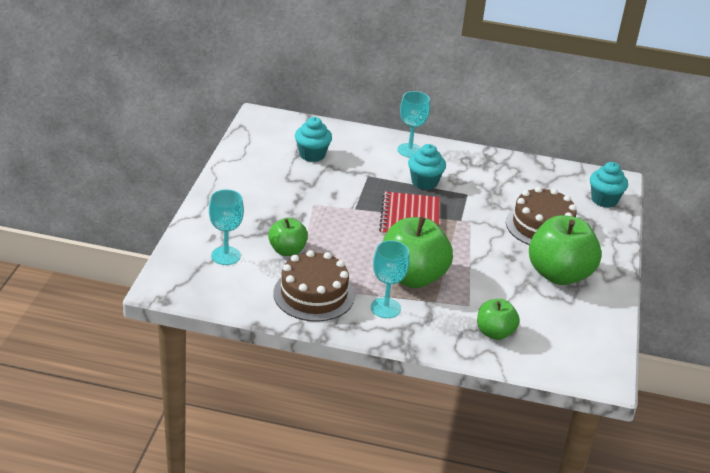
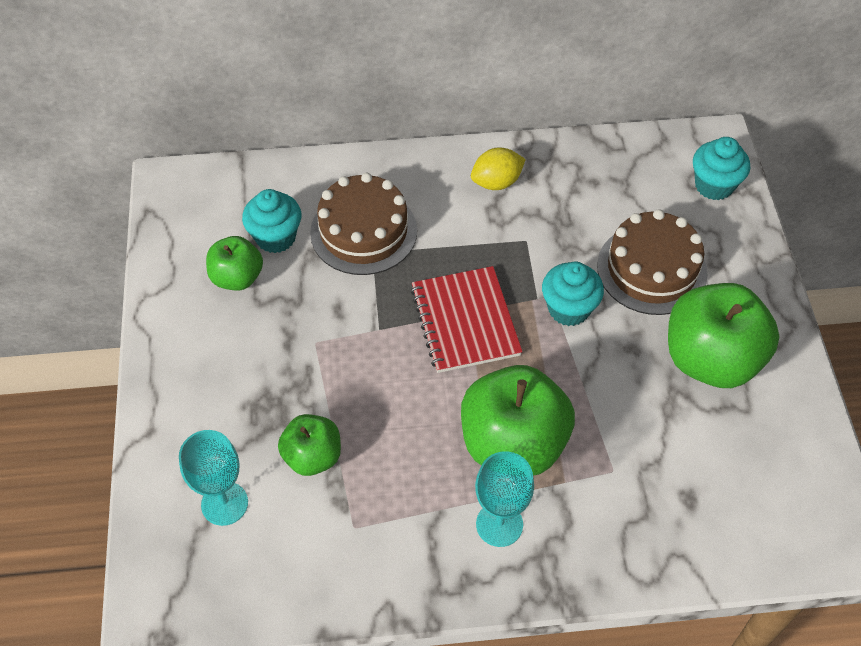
camera: 15 degrees left, 20 degrees up
(314, 294) = (385, 536): brown cake -> brown cake (363, 231)
(409, 150) = (413, 178): turquoise goblet -> none
(424, 182) = (458, 238): turquoise cupcake -> turquoise cupcake (569, 309)
(462, 164) = (496, 182): none -> yellow lemon
(494, 333) = (669, 515): green apple -> green apple (237, 278)

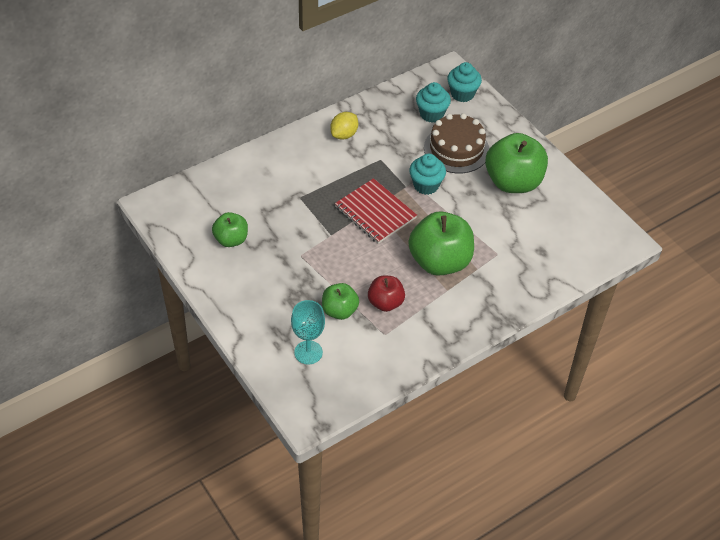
camera: 30 degrees left, 5 degrees down
(276, 237) = (238, 210): turquoise cupcake -> turquoise cupcake (431, 114)
(363, 231) = (287, 188): brown cake -> none
(388, 475) = (385, 303): none -> red apple
(499, 524) = (457, 301): turquoise goblet -> none

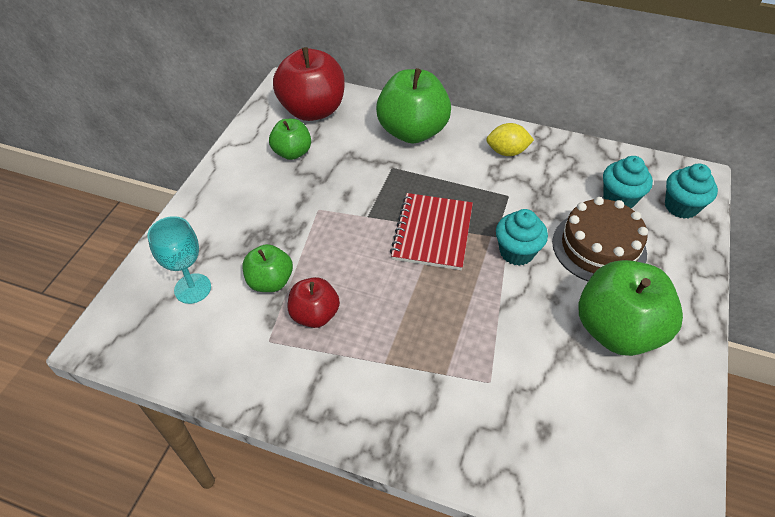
camera: 55 degrees right, 0 degrees up
(197, 205) = (312, 110): none -> red apple
(440, 262) = (420, 330): green apple -> green apple (412, 132)

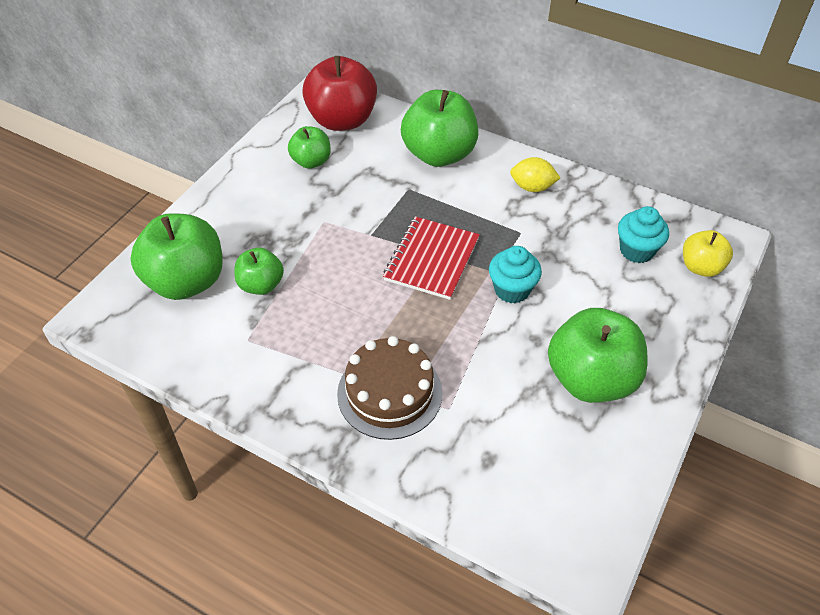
camera: 10 degrees right, 0 degrees up
(192, 288) = (186, 281): turquoise goblet -> green apple
(315, 315) = (296, 322): red apple -> none
(599, 247) = (598, 297): brown cake -> brown cake (389, 393)
(681, 206) = (701, 267): turquoise cupcake -> yellow apple

